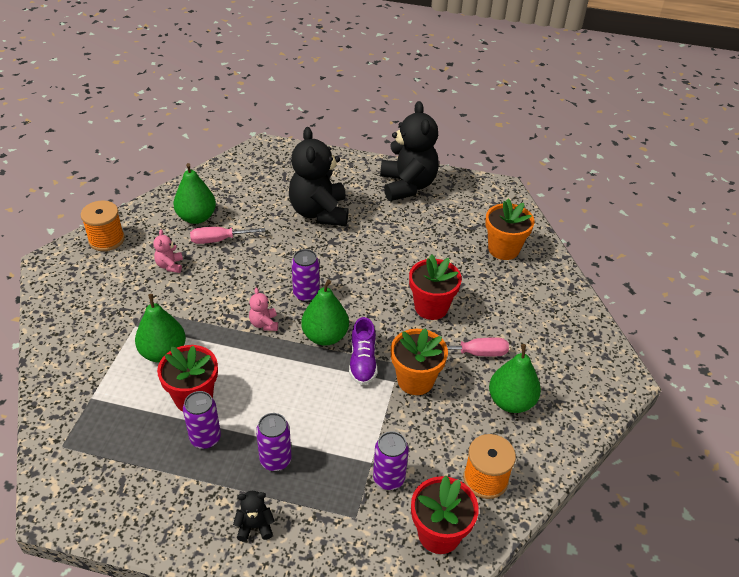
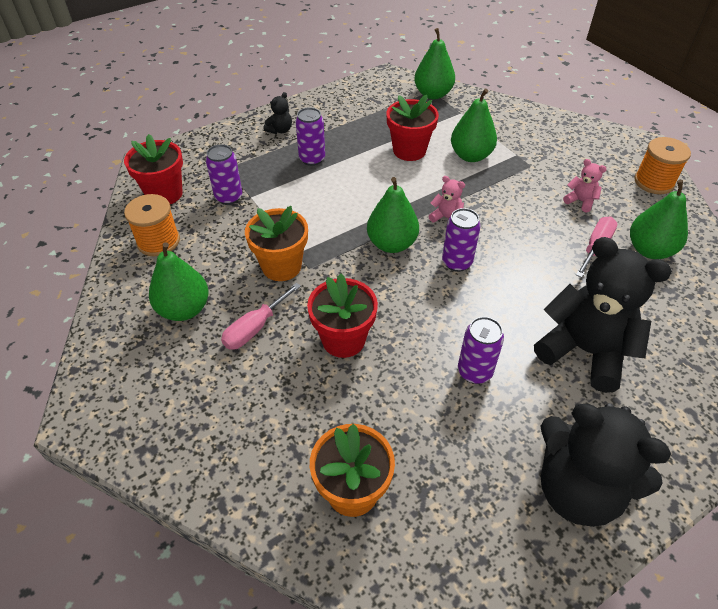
camera: 135 degrees right, 5 degrees up
(68, 441) = (433, 94): none -> green pear
(205, 438) = (368, 140): purple can -> purple can (474, 371)
(362, 362) = (338, 248): purple shoe -> none

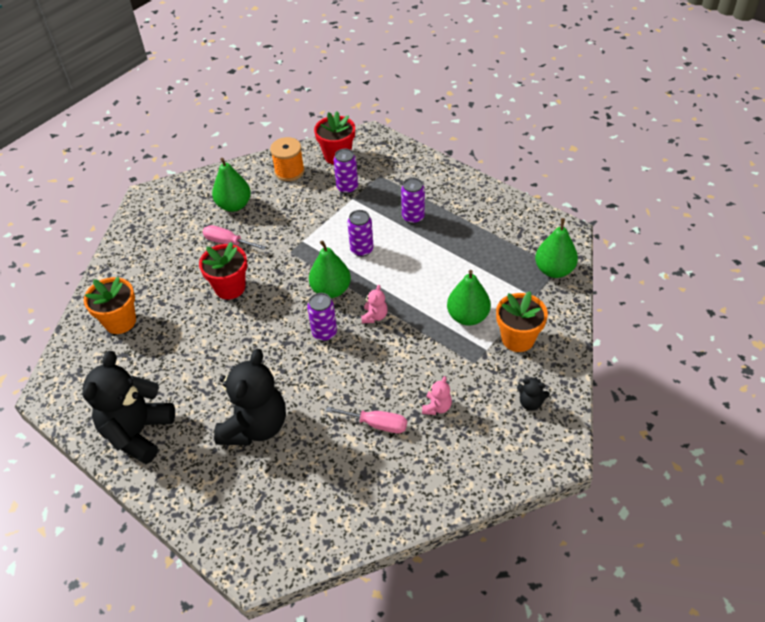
camera: 75 degrees right, 0 degrees up
(280, 130) = (442, 188): black teddy bear -> black teddy bear (530, 403)
(281, 266) = (287, 237): orange flower pot -> orange flower pot (518, 339)
(409, 150) = (454, 273): red flower pot -> none
(474, 371) = (220, 363): purple can -> purple can (362, 250)
(649, 250) = (388, 466): green pear -> none
(654, 182) = (495, 466): orange spool -> none

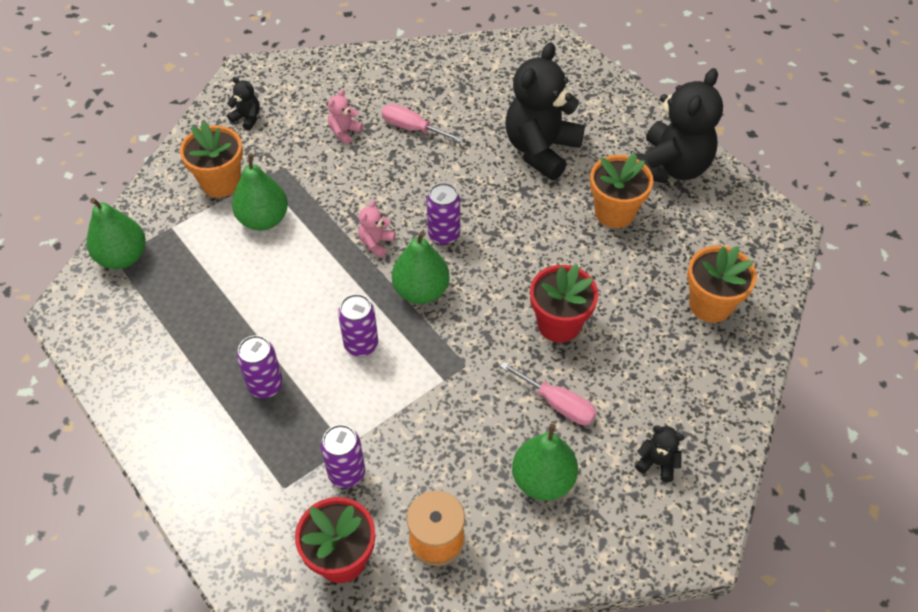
camera: 170 degrees left, 5 degrees up
(166, 225) = (657, 463): none -> black teddy bear
(189, 379) = (614, 212): none -> orange flower pot

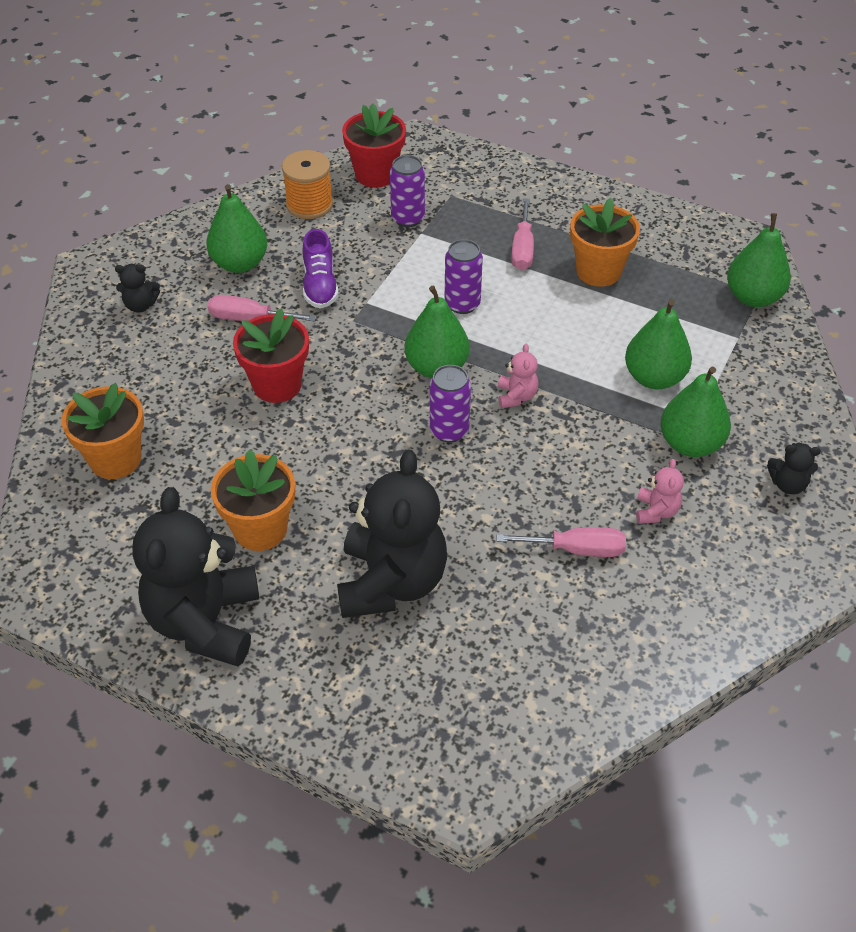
camera: 155 degrees right, 5 degrees down
(221, 182) = (737, 398): orange flower pot -> orange flower pot (598, 271)
(265, 385) = (522, 249): purple can -> pink screwdriver
(283, 164) = (690, 444): none -> green pear
(476, 418) = (320, 285): none -> purple shoe

